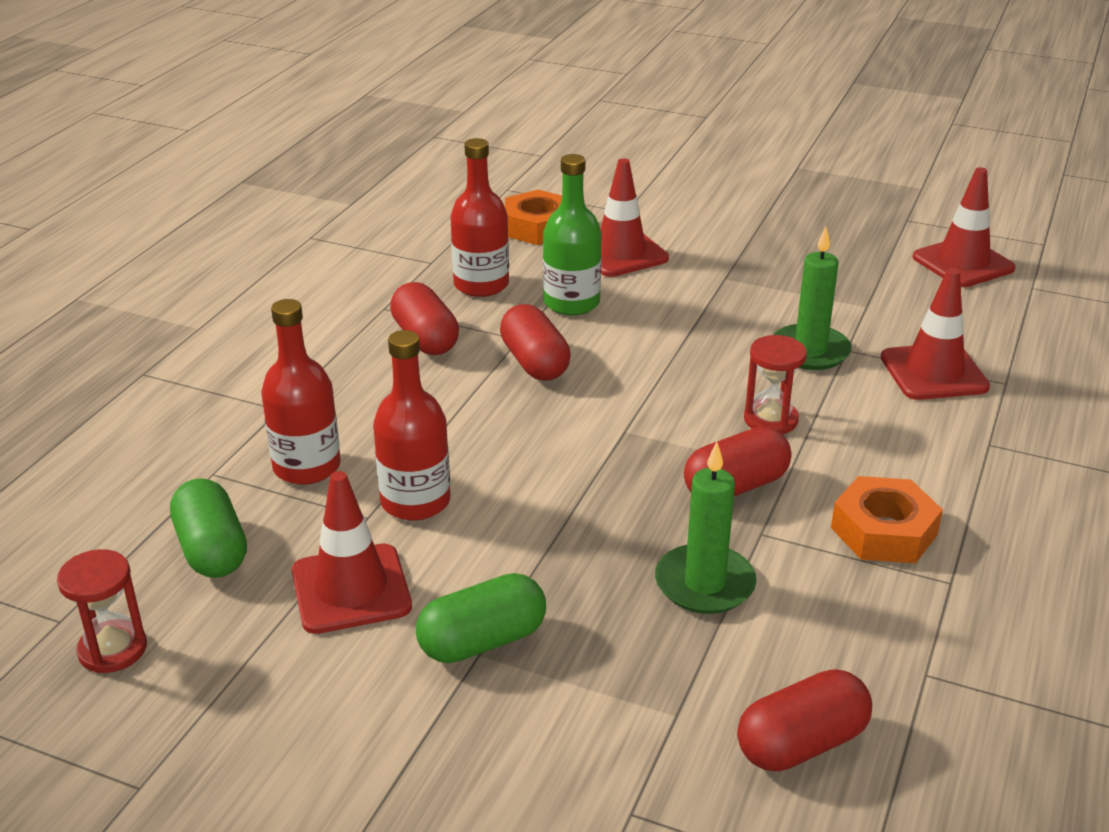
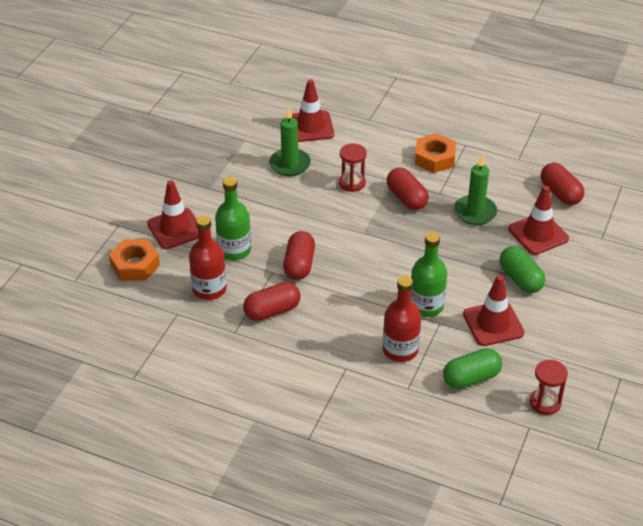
camera: 90 degrees left, 10 degrees up
(415, 501) = (426, 306): red bottle -> green bottle
(534, 363) = (299, 265): red capsule -> red capsule turned 60 degrees counterclockwise
(963, 263) = (202, 101): red traffic cone -> red traffic cone (538, 234)

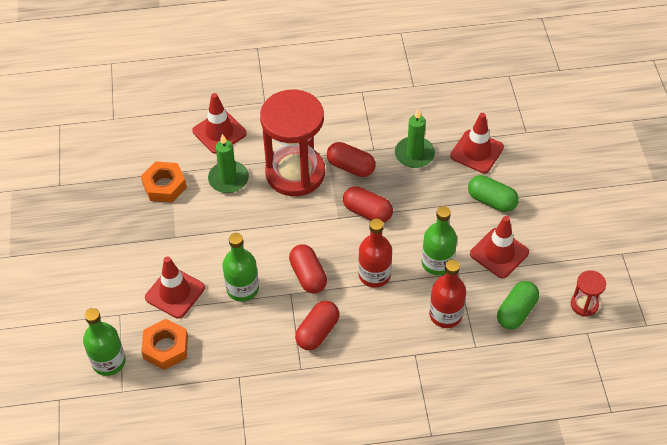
camera: 30 degrees left, 10 degrees up
(81, 254) = (109, 361): none -> green bottle
(209, 289) = (249, 338): red bottle -> red bottle (374, 275)
(352, 183) = (295, 173): red hourglass -> red hourglass, size x2.35
(434, 158) = (346, 116): orange nut -> orange nut (164, 186)
(560, 193) = (468, 104): red capsule -> red capsule (367, 212)

